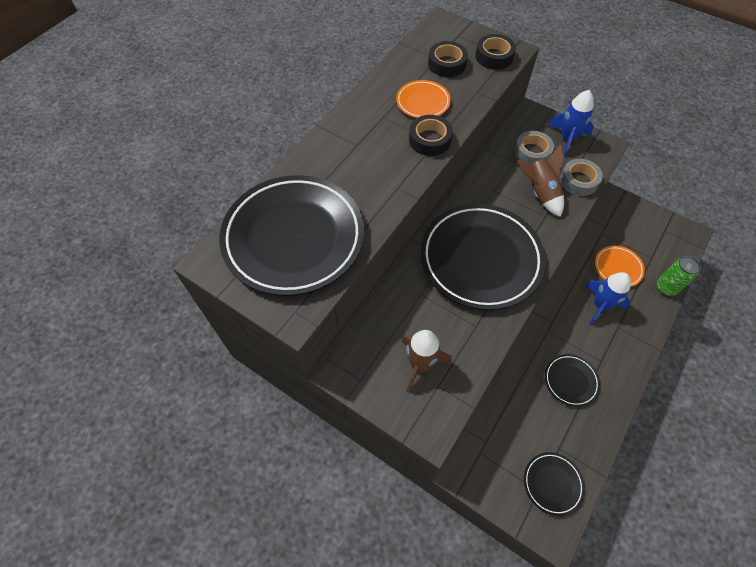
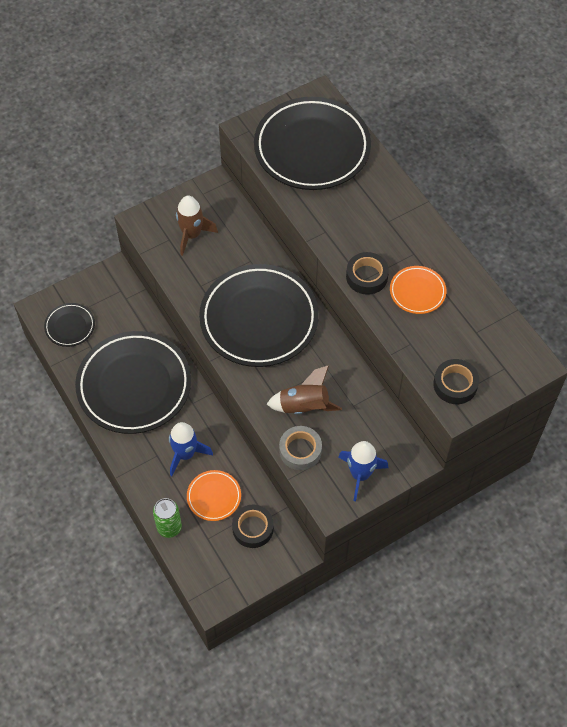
camera: 115 degrees right, 0 degrees up
(447, 64) = (463, 336): black tape -> black tape (253, 528)
(532, 152) = (358, 429): grey tape -> none
(570, 381) = (134, 385): black plate -> black plate, size x2.21

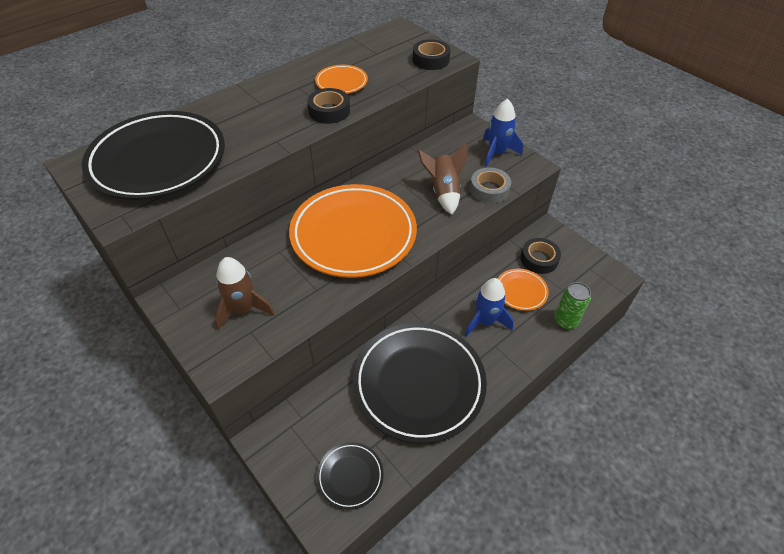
camera: 100 degrees left, 10 degrees down
(259, 319) = (353, 234): black plate -> orange plate

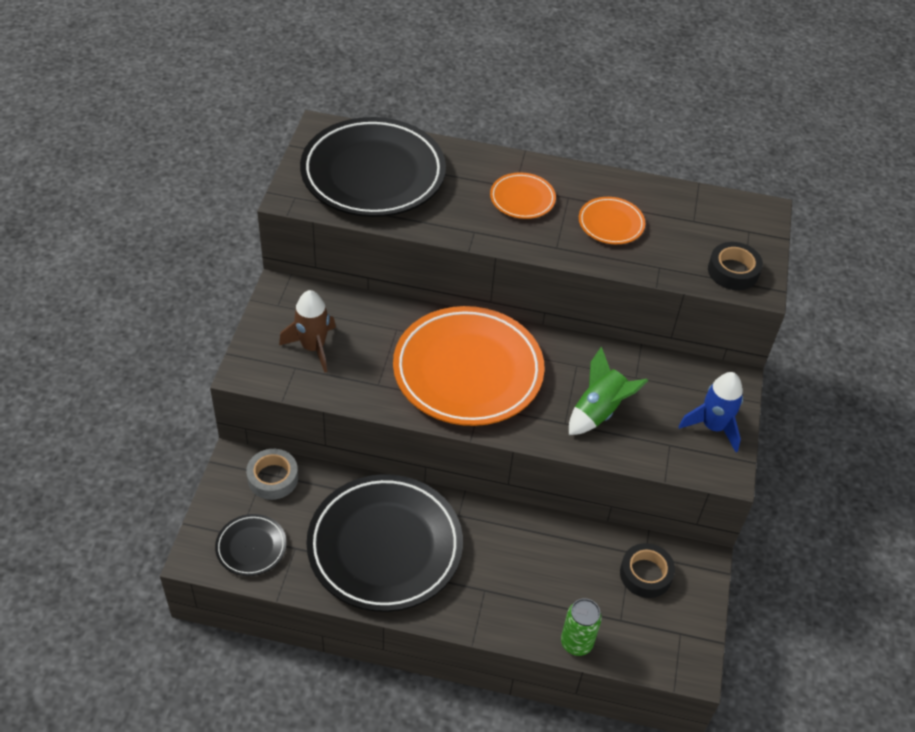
camera: 50 degrees right, 0 degrees up
(329, 111) = (556, 242): black tape -> none
(443, 192) = (599, 411): brown rocket -> green rocket
(485, 321) = (509, 565): blue rocket -> none
(489, 189) = (643, 449): grey tape -> grey tape (273, 478)
(521, 291) = (580, 578): orange plate -> orange plate (522, 199)

